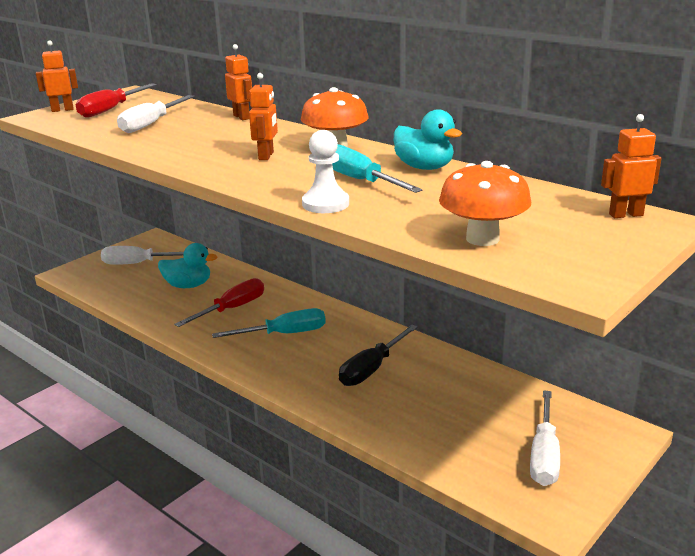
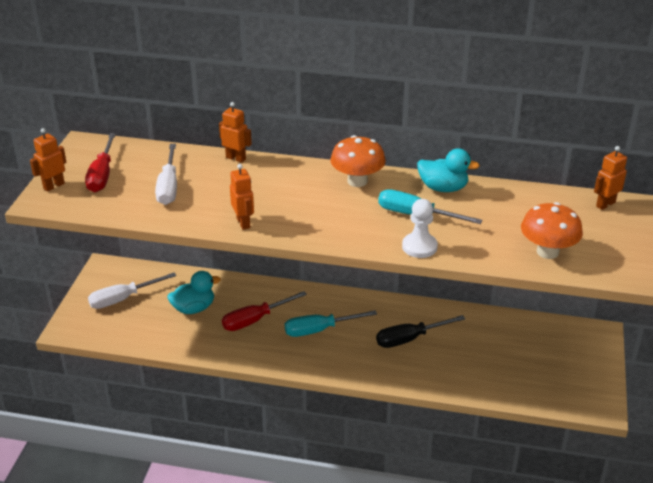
camera: 30 degrees left, 10 degrees up
(232, 309) = (255, 320): red screwdriver -> red screwdriver turned 135 degrees counterclockwise
(266, 156) = (316, 204): orange robot -> orange robot (243, 223)
(284, 334) = (319, 330): turquoise screwdriver -> turquoise screwdriver turned 150 degrees counterclockwise
(372, 369) = (409, 339): black screwdriver -> black screwdriver turned 60 degrees clockwise
(544, 455) = (566, 366): white screwdriver -> none

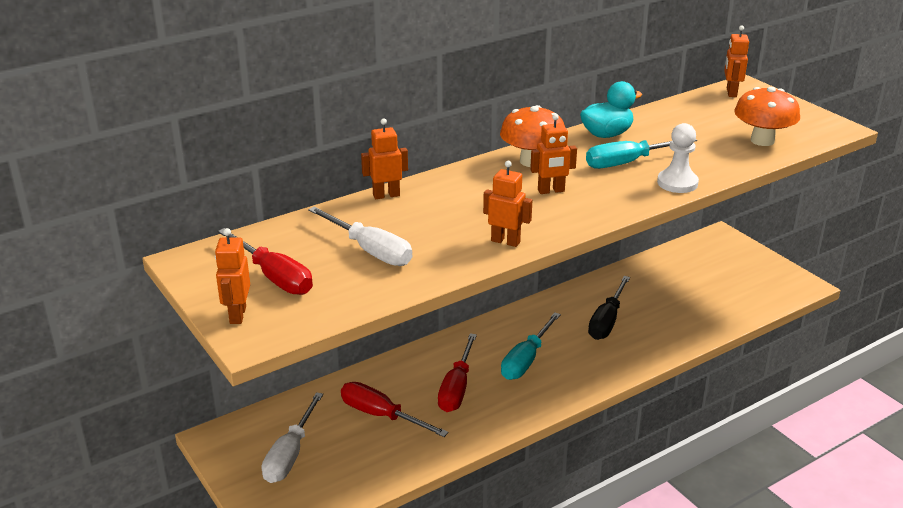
camera: 45 degrees left, 5 degrees down
(194, 308) = (381, 415): turquoise duck -> red screwdriver
(330, 207) = (551, 191): none -> orange robot

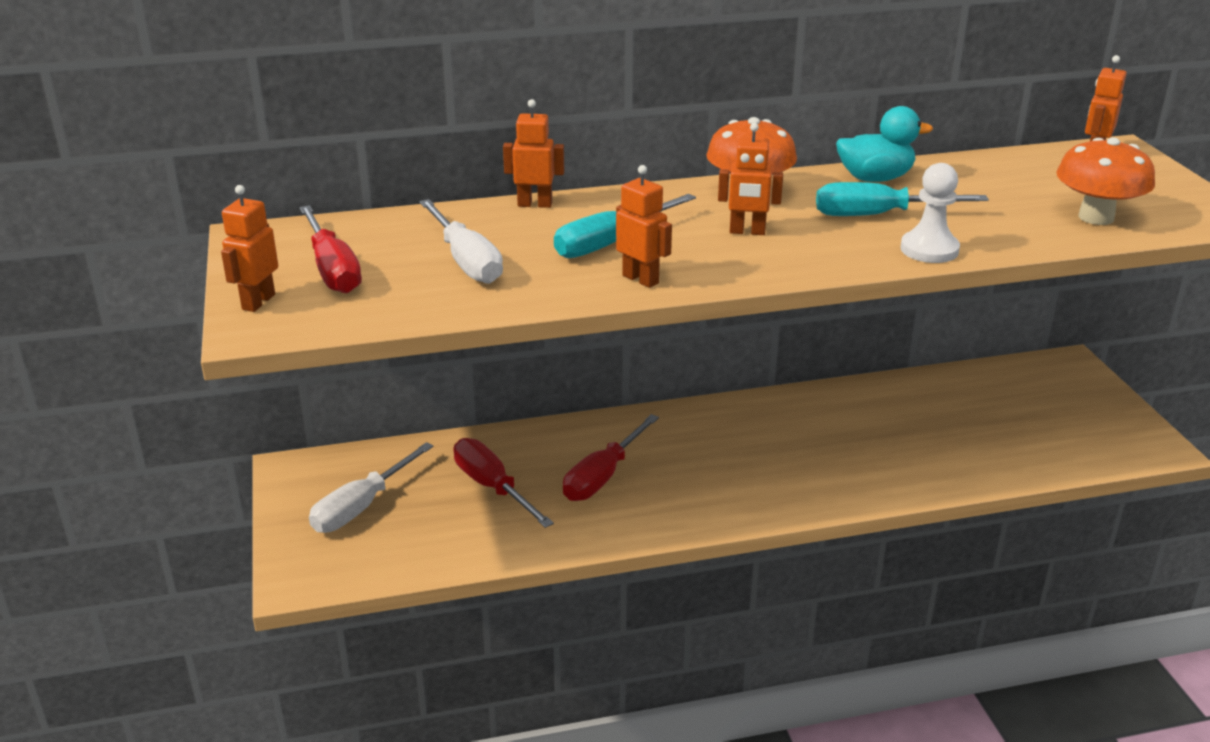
camera: 20 degrees right, 0 degrees up
(526, 360) = (710, 462): turquoise screwdriver -> turquoise screwdriver (611, 243)
(607, 321) = (846, 437): black screwdriver -> none

